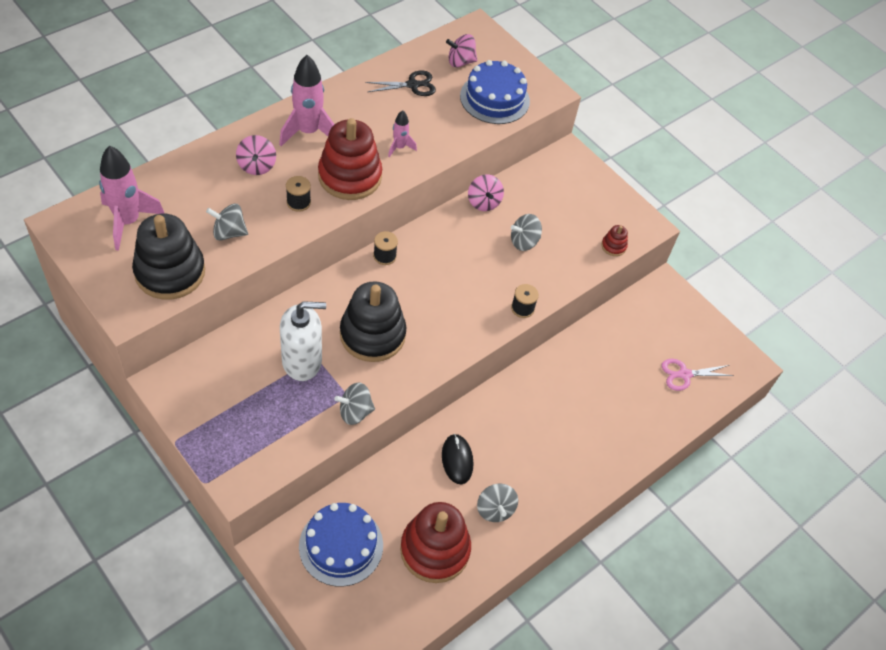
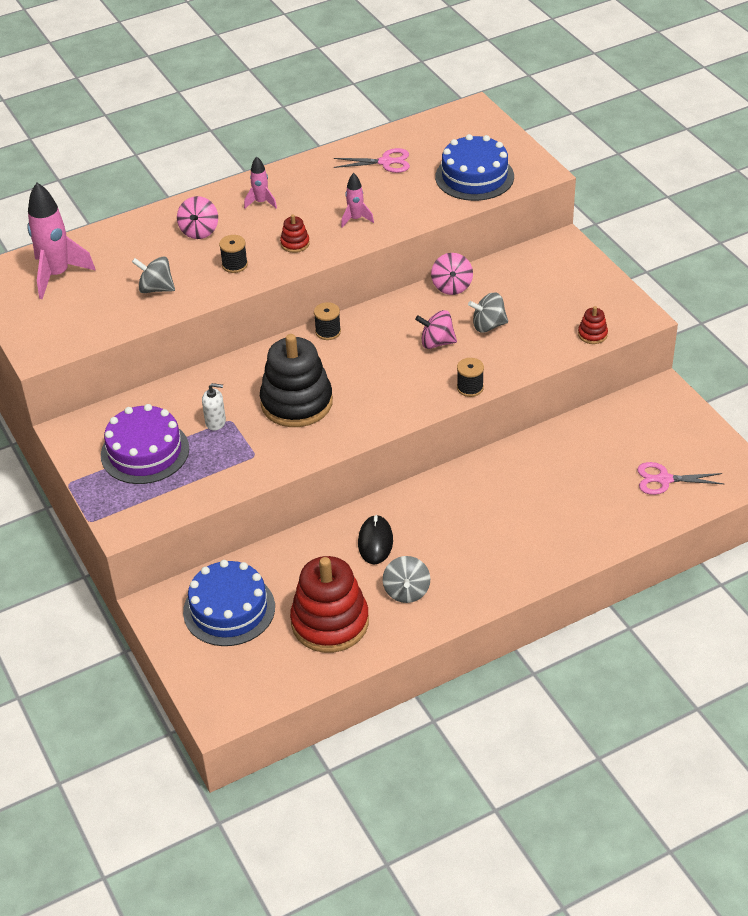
camera: 20 degrees right, 10 degrees down
(170, 272) = (88, 320): black stacking toy -> none
(242, 399) = (145, 452): none -> purple cake
(302, 361) = (215, 422): white soap dispenser -> white soap dispenser, size x0.48
(308, 132) = (261, 202): pink rocket -> pink rocket, size x0.51
(350, 176) = (295, 244): red stacking toy -> red stacking toy, size x0.42
(355, 412) = (260, 471): grey spinning top -> none
(412, 85) = (385, 162): black scissors -> pink scissors
(460, 62) = (445, 141): pink spinning top -> pink spinning top (436, 343)

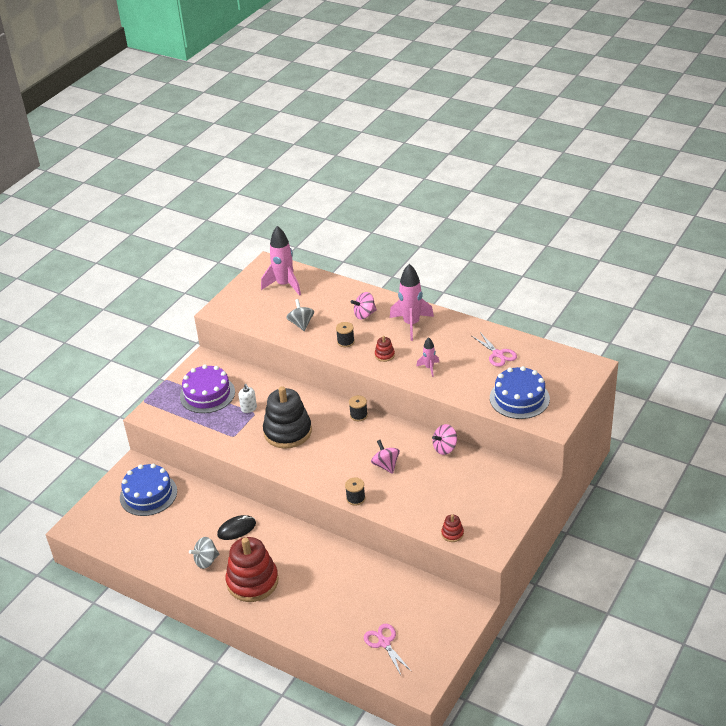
camera: 60 degrees right, 5 degrees down
(261, 202) = (411, 324): pink rocket -> pink rocket, size x1.95
(330, 622) = (163, 539): red stacking toy -> red stacking toy (252, 582)
(488, 325) = (421, 481): grey spinning top -> none

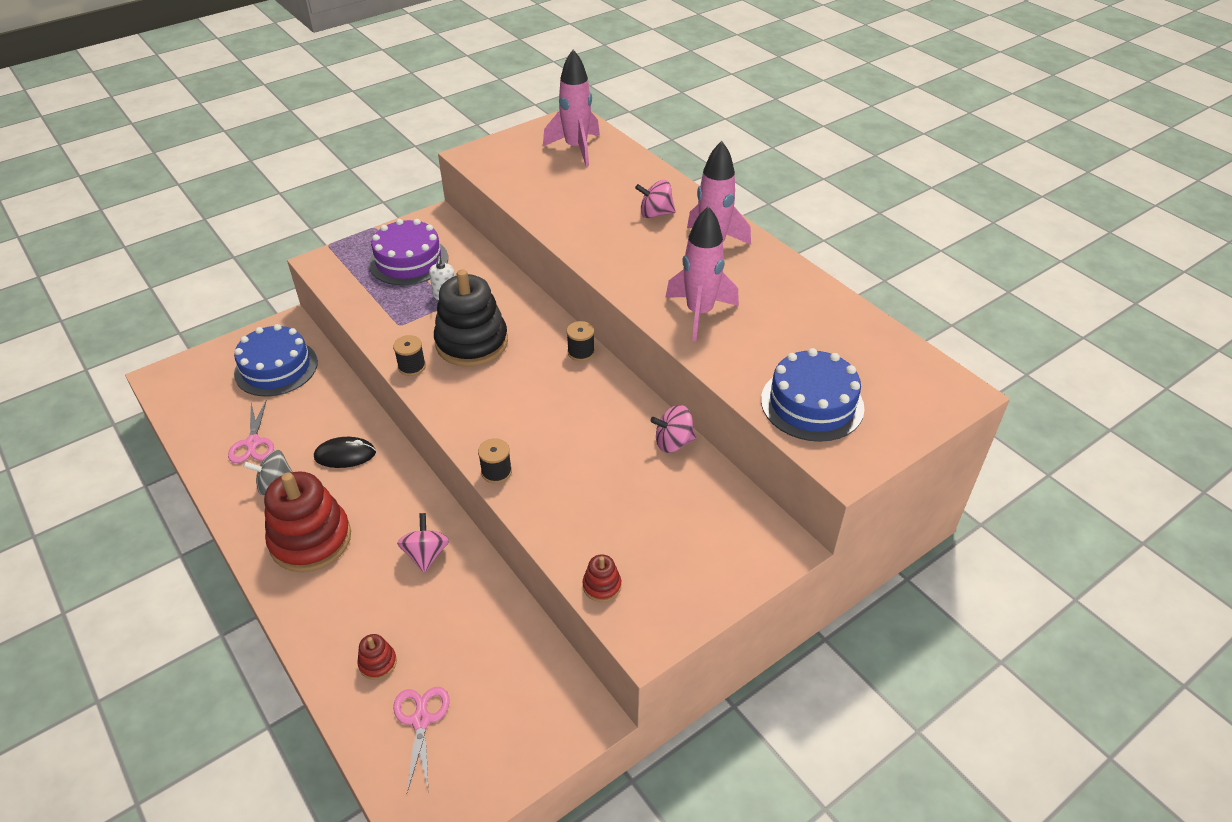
camera: 20 degrees right, 5 degrees up
(301, 324) = (563, 201): grey spinning top -> none
(345, 342) = (605, 241): black spool -> black spool (412, 366)
(384, 355) = (646, 275): red stacking toy -> red stacking toy (378, 663)
(386, 465) = (571, 437): pink spinning top -> pink spinning top (426, 554)
(429, 368) = (699, 313): pink rocket -> pink rocket, size x1.95
(498, 354) = (815, 326): pink scissors -> pink scissors (253, 443)

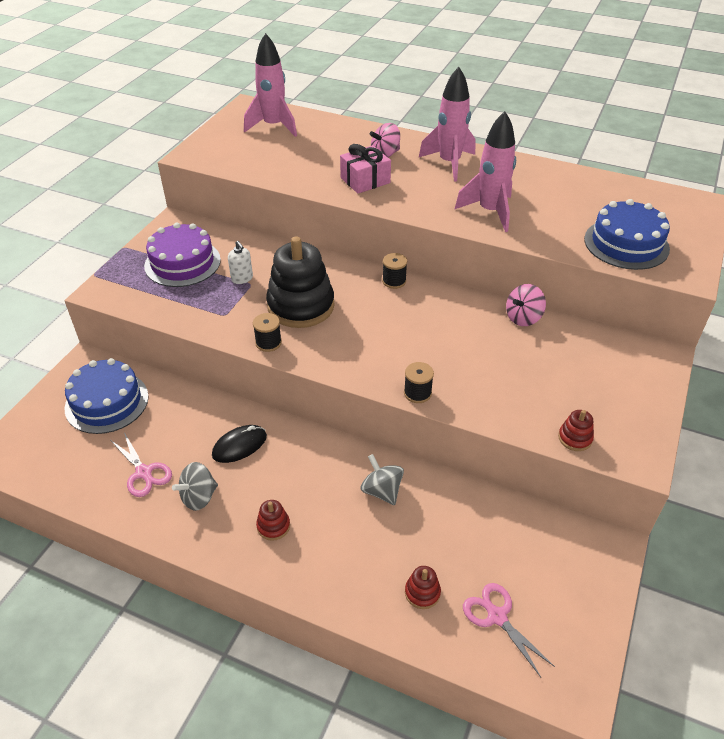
camera: 30 degrees left, 0 degrees up
(310, 540) = (273, 526): red stacking toy -> red stacking toy, size x0.42
(426, 554) = (382, 491): pink spinning top -> grey spinning top
(607, 235) = (365, 180): none -> pink gift

